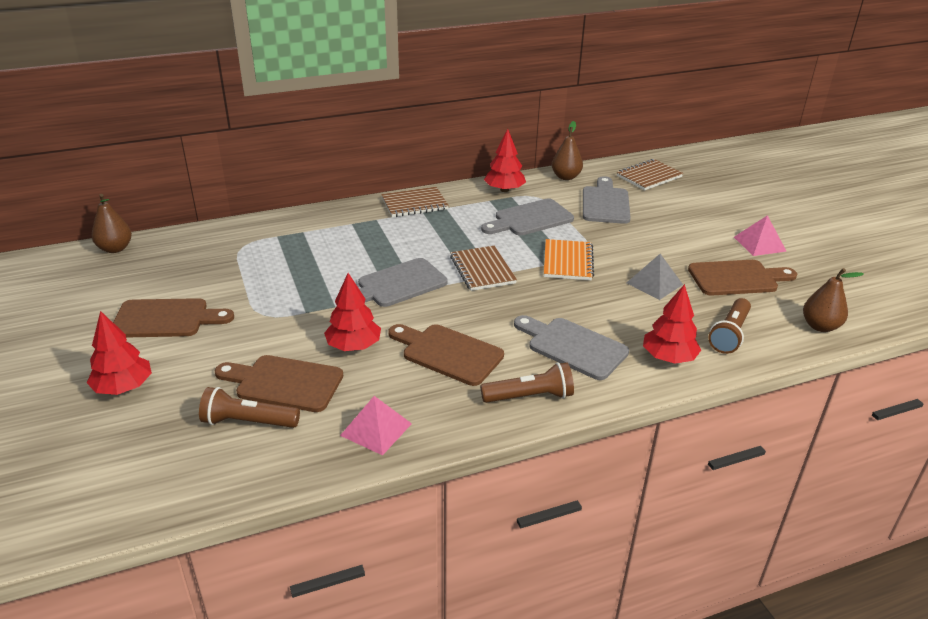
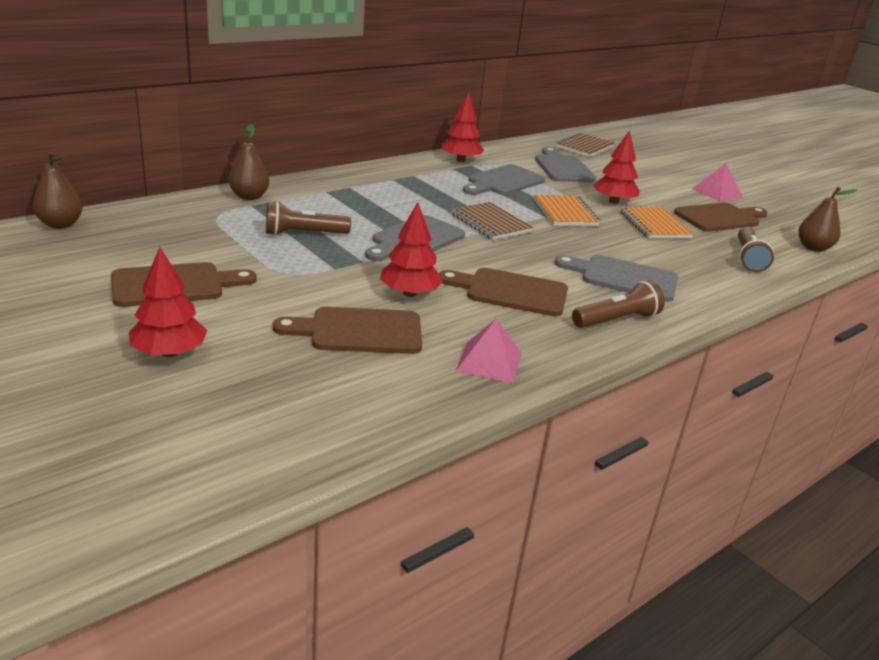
camera: 20 degrees left, 5 degrees down
(248, 422) = (345, 370): brown flashlight -> brown flashlight (303, 234)
(414, 204) = (380, 173): brown notebook -> none
(566, 177) = (510, 149): brown pear -> brown pear (249, 197)
(654, 283) = (654, 225): grey pyramid -> orange notebook
(668, 357) = (713, 279): red tree -> red tree (613, 201)

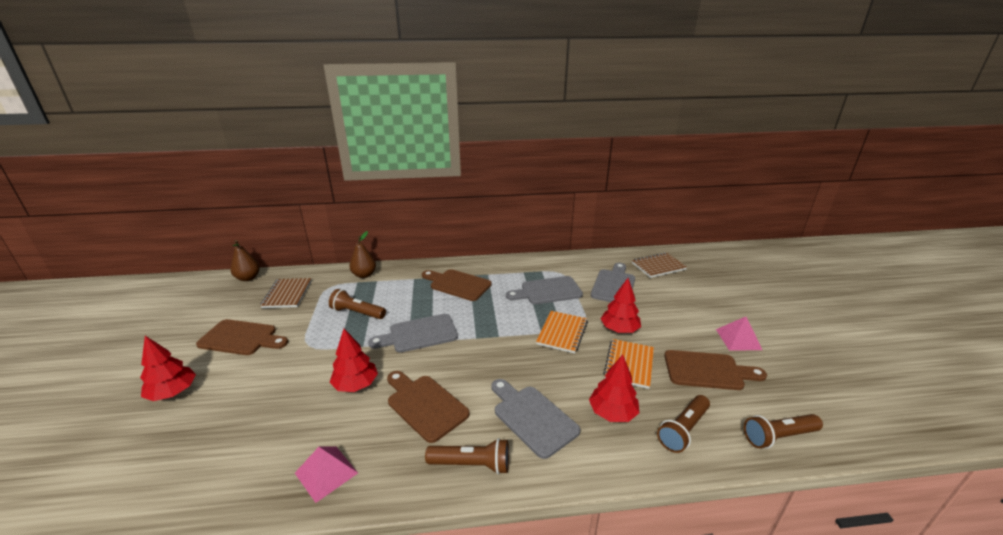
camera: 35 degrees right, 0 degrees up
(359, 331) = (284, 410): brown cutting board -> brown cutting board (457, 284)
(460, 160) = (538, 265): red tree -> red tree (612, 413)
(490, 223) = (490, 331): brown notebook -> brown notebook (287, 294)
(813, 248) = (778, 437): brown pear -> brown flashlight

